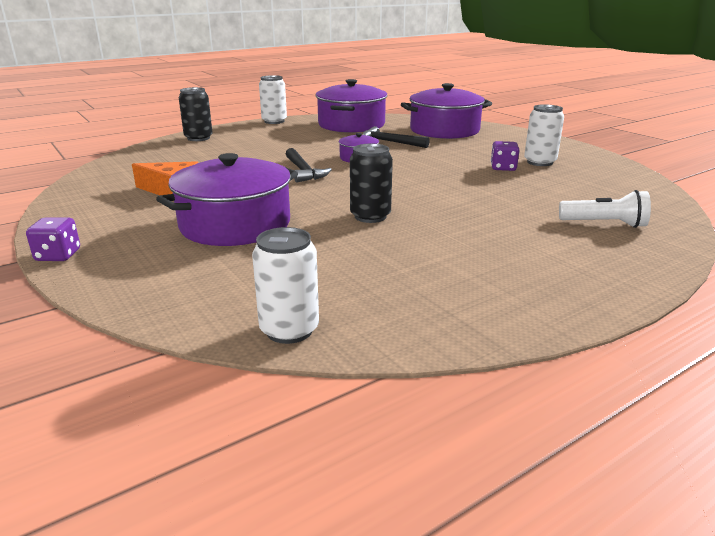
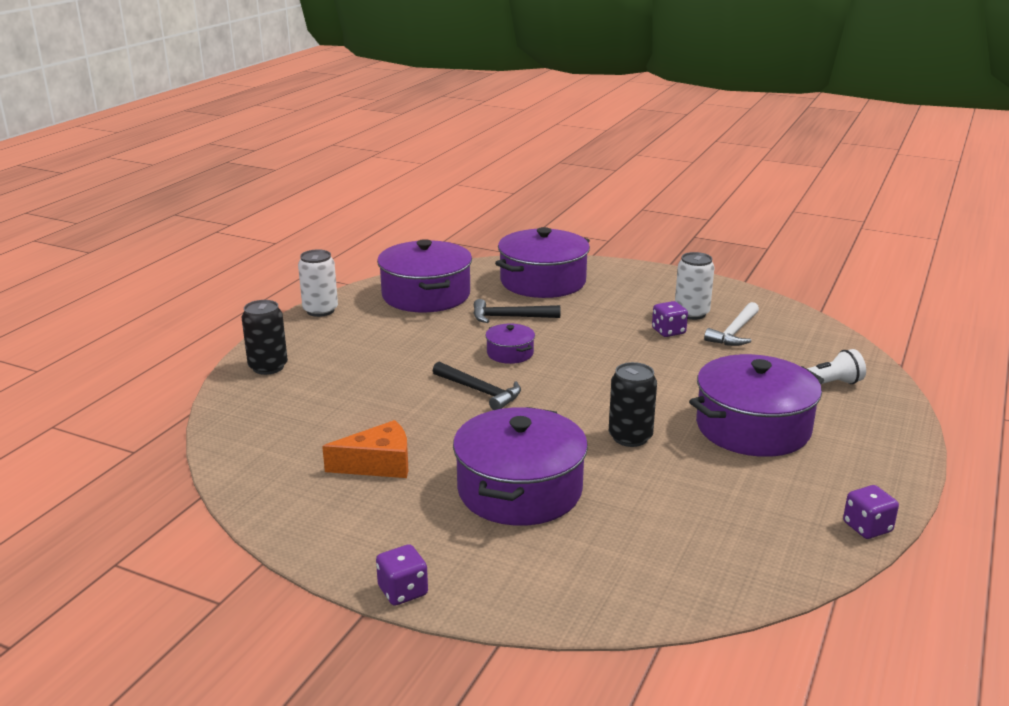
camera: 30 degrees left, 0 degrees up
(289, 330) = (729, 586): white can -> none
(488, 234) = (753, 428): none -> purple pot
(499, 331) = (867, 527): none -> purple dice
(563, 178) = (735, 332): none -> white hammer

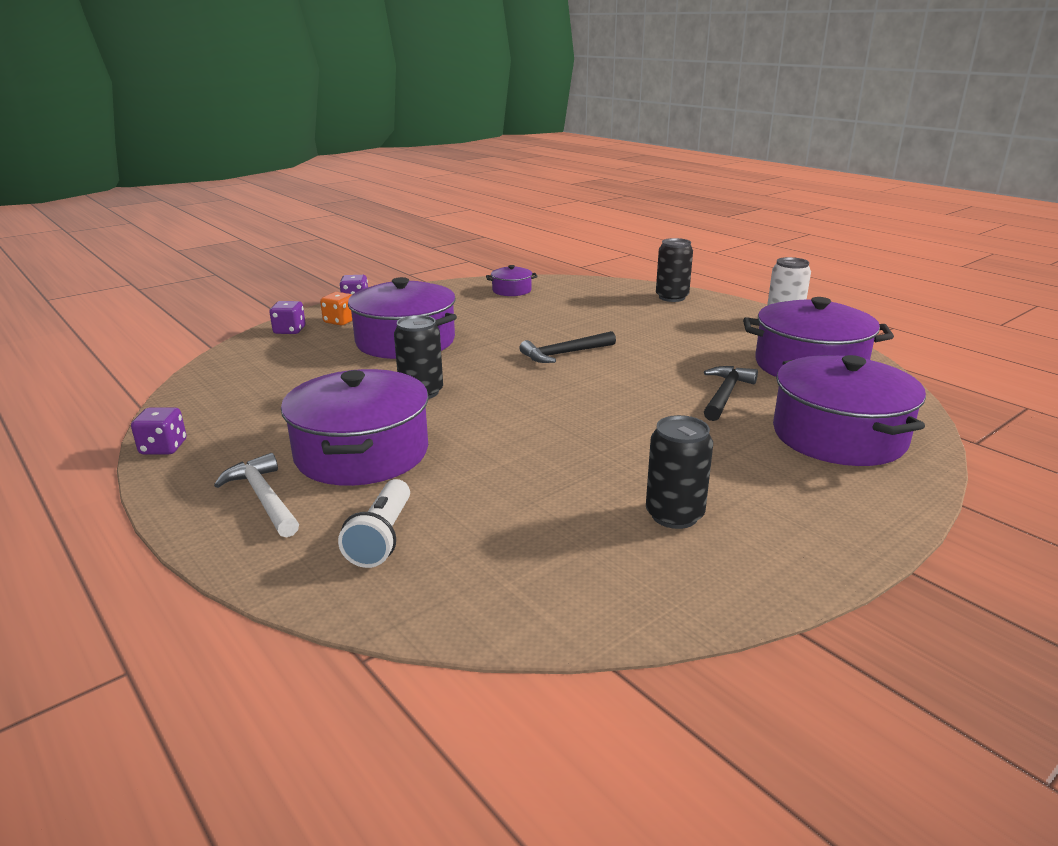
camera: 115 degrees right, 0 degrees up
(378, 464) = (491, 311): orange cheese -> none
(491, 568) = (340, 321): none -> orange dice
(510, 353) = (632, 378): purple pot -> purple pot (511, 290)
(668, 331) = (625, 478): purple dice -> purple dice (289, 330)
(691, 313) = (674, 515): white can -> black can
(735, 332) = (588, 529): white hammer -> white hammer (263, 498)

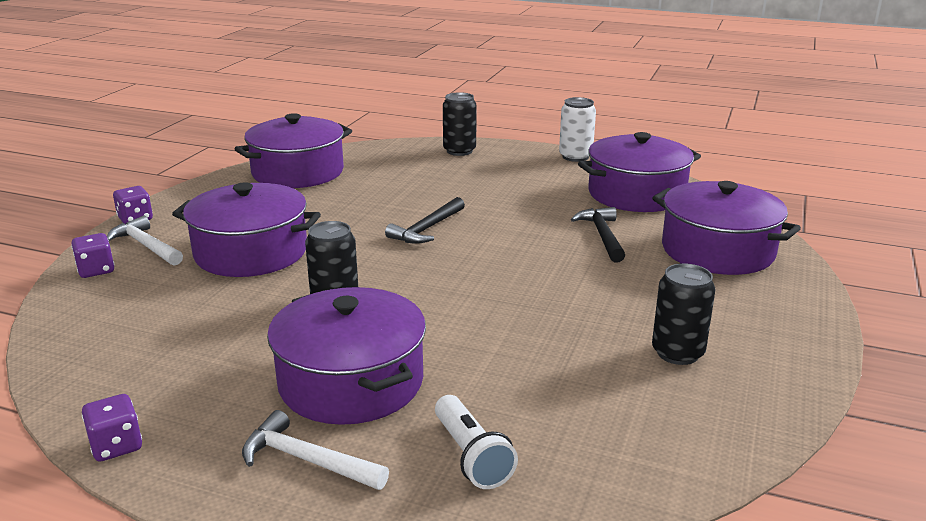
camera: 30 degrees left, 0 degrees up
(340, 321) = (146, 246): orange dice -> white hammer
(511, 290) = (298, 172): purple pot -> purple pot, size x2.12

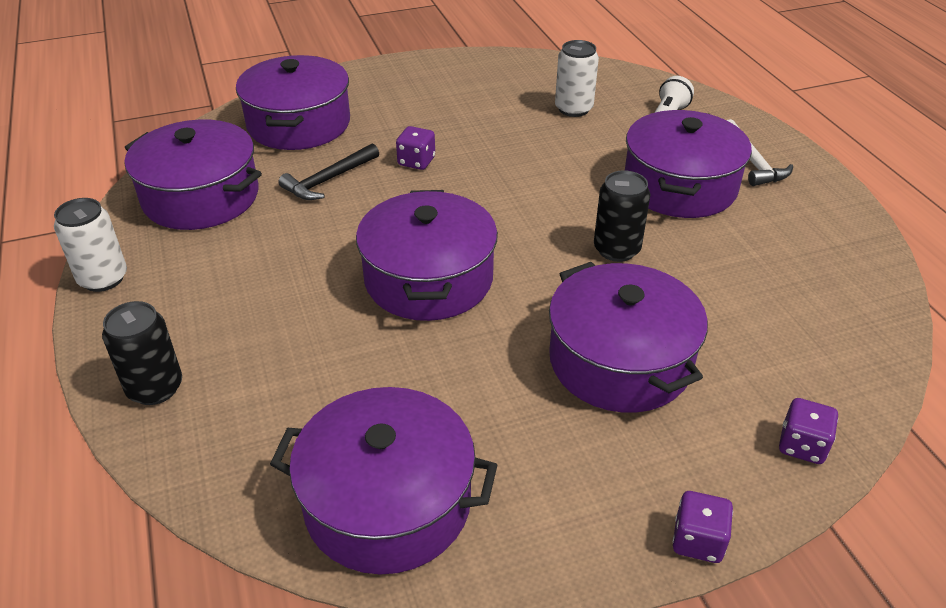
camera: 130 degrees left, 15 degrees up
(116, 446) = (862, 229): purple dice -> purple dice (416, 161)
(146, 246) = (720, 457): white hammer -> none
(427, 229) = (428, 279): black hammer -> purple pot
(580, 402) = (573, 109): none -> white can
(677, 353) = (477, 98): black can -> none

